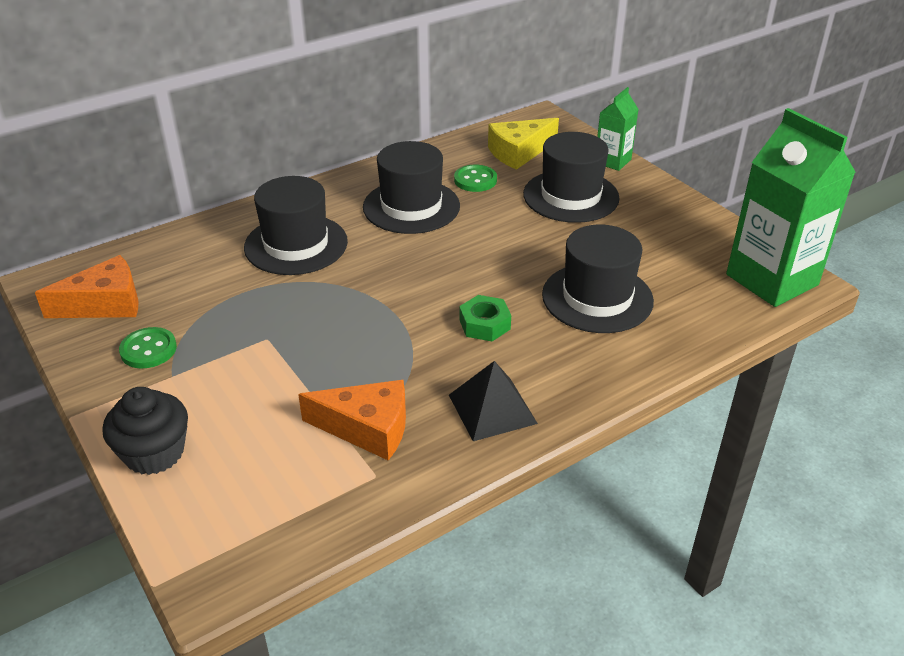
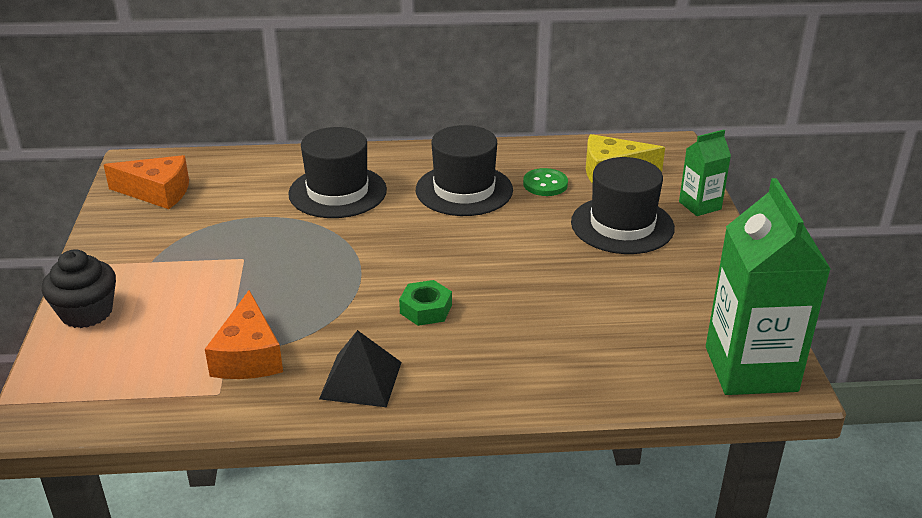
camera: 30 degrees right, 5 degrees down
(148, 350) = (154, 236): green button -> none
(367, 428) = (248, 355): orange cheese -> orange cheese turned 45 degrees clockwise
(597, 298) = (551, 323): black hat -> none

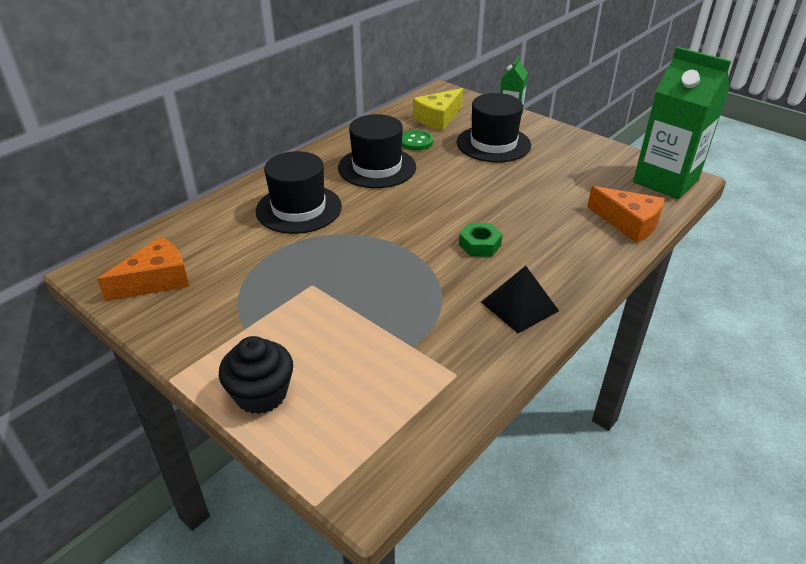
camera: 45 degrees left, 5 degrees up
(248, 355) = (431, 339): orange cheese -> orange cheese (628, 223)

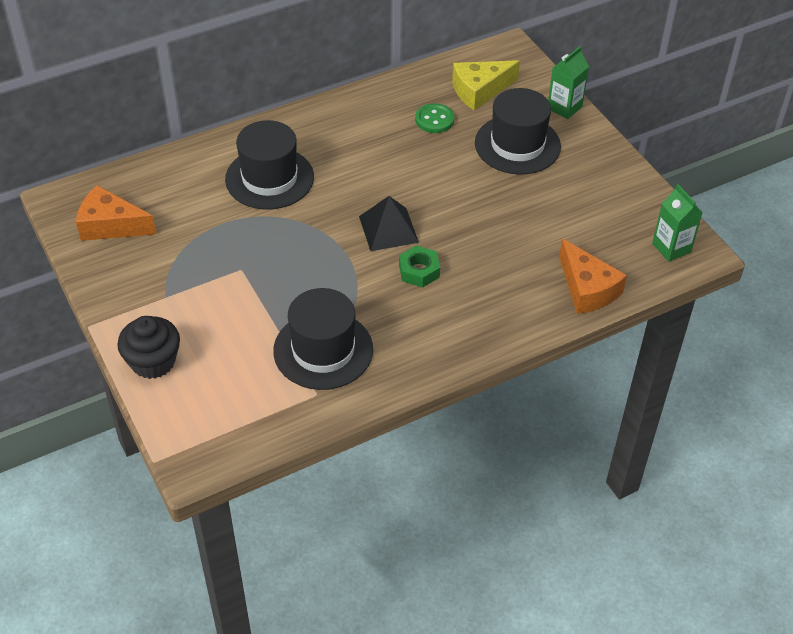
camera: 20 degrees right, 10 degrees up
(156, 280) = (110, 225): orange cheese -> orange cheese turned 150 degrees counterclockwise
(377, 167) = (373, 145): black hat -> black hat (323, 350)
(519, 306) = (413, 347): black pyramid -> black pyramid (388, 229)
(665, 181) = (671, 248): green carton -> green carton, size x0.51

